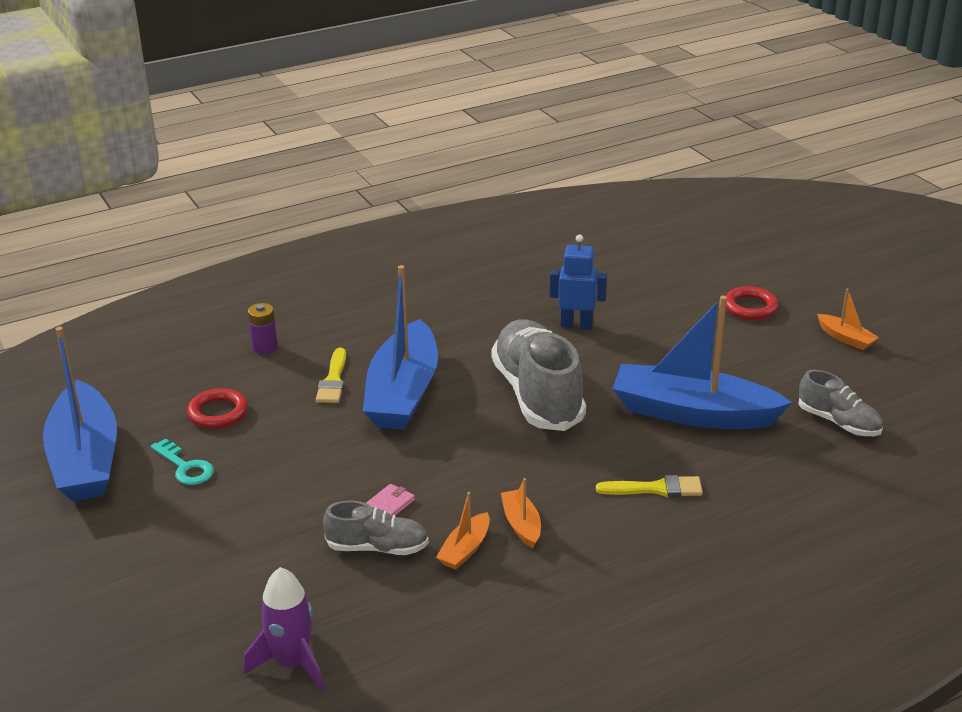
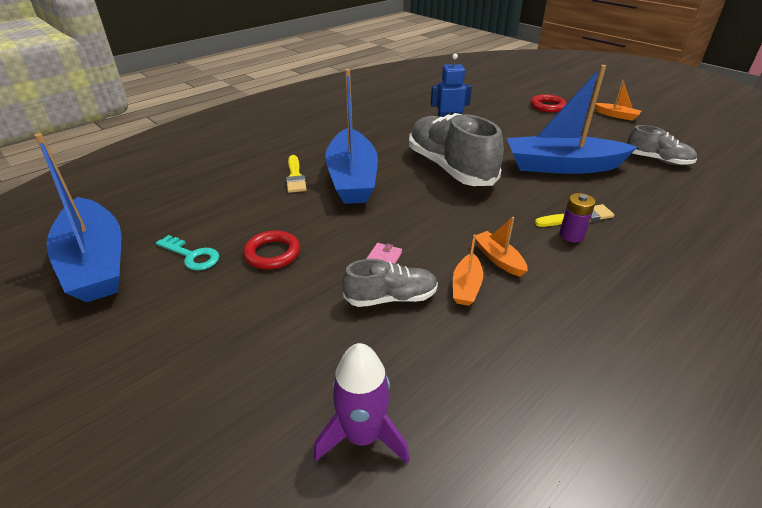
camera: 15 degrees left, 5 degrees up
(218, 413) = (209, 210): red ring -> red ring (272, 253)
(265, 347) = (233, 162): purple battery -> purple battery (571, 235)

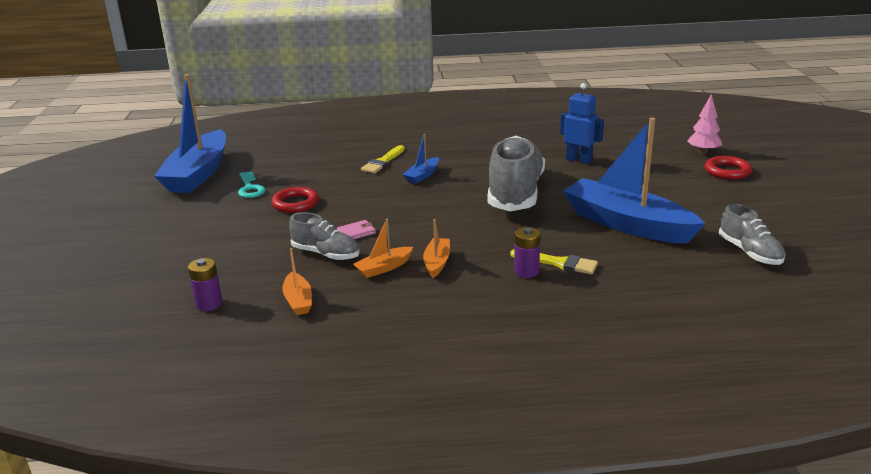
camera: 40 degrees right, 10 degrees down
(352, 178) = (422, 176): blue boat -> blue boat, size x0.42
(362, 436) = (209, 304): purple rocket -> purple battery
(511, 96) = (703, 152): none -> pink tree
(616, 115) = (797, 202): orange boat -> orange boat (298, 301)

